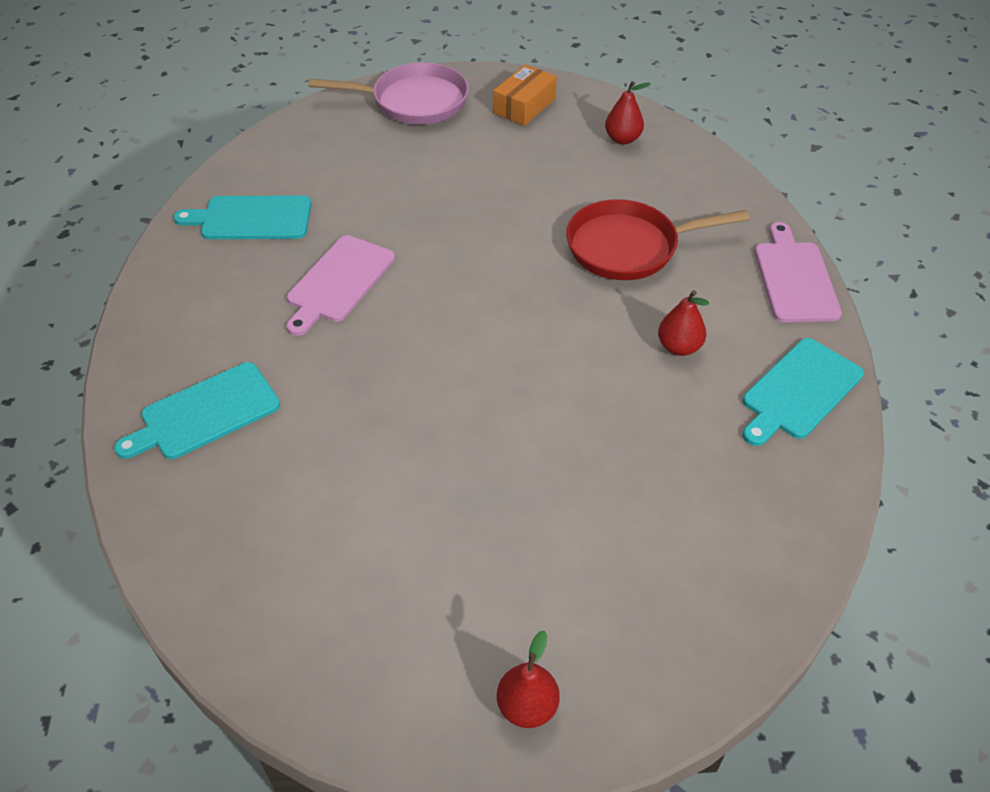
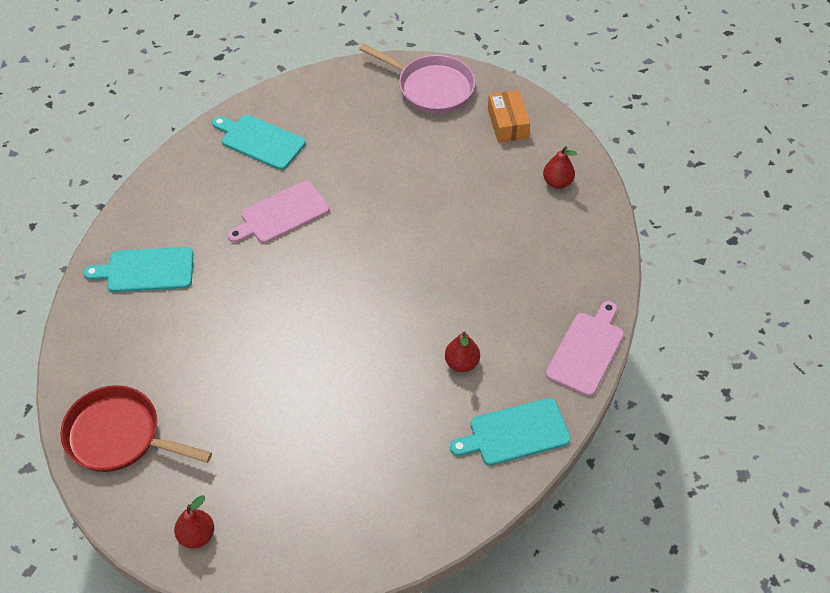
camera: 30 degrees right, 5 degrees up
(524, 106) = (507, 123): orange box -> orange box turned 75 degrees counterclockwise
(629, 247) = (489, 273): red pan -> red pan (119, 436)

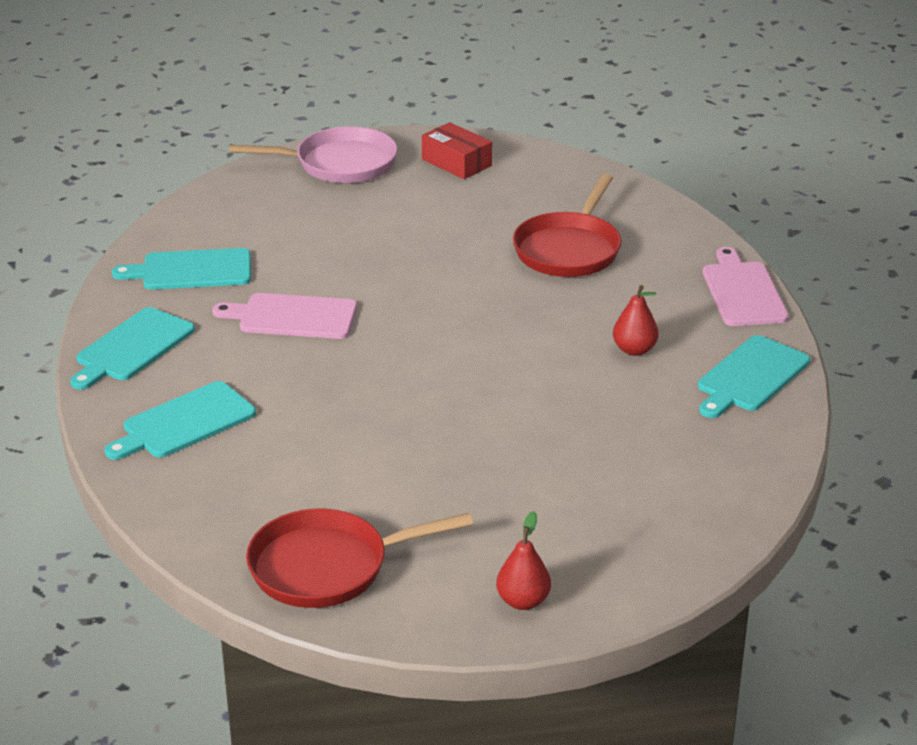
camera: 35 degrees left, 20 degrees down
(172, 190) = (132, 347): none -> turquoise cutting board
(281, 214) = (292, 317): pink cutting board -> pink cutting board turned 75 degrees clockwise
(506, 245) = (569, 249): none -> red pan
(507, 123) = (456, 162): orange box -> red box
(557, 182) = (562, 186): red pear -> none

